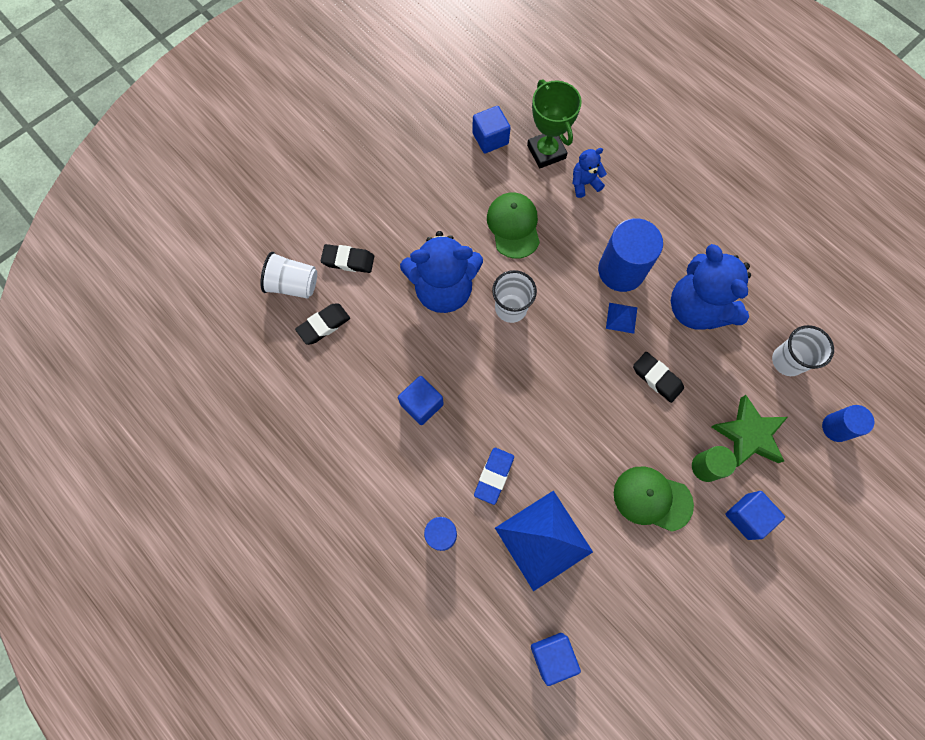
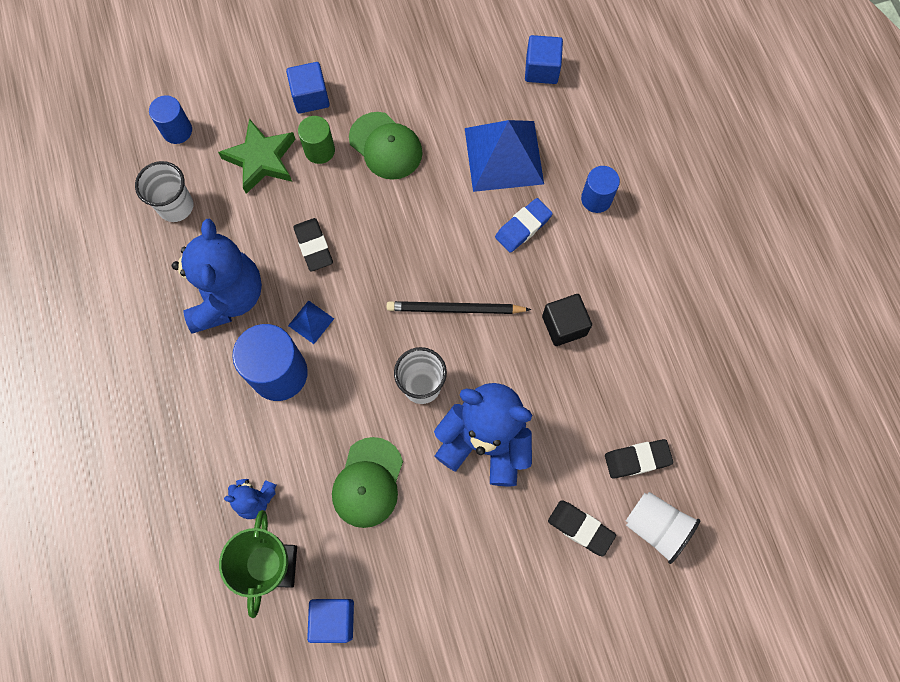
camera: 155 degrees left, 0 degrees up
(422, 404) = (564, 325): blue cube -> black cube
(515, 378) = (455, 309): none -> black pencil

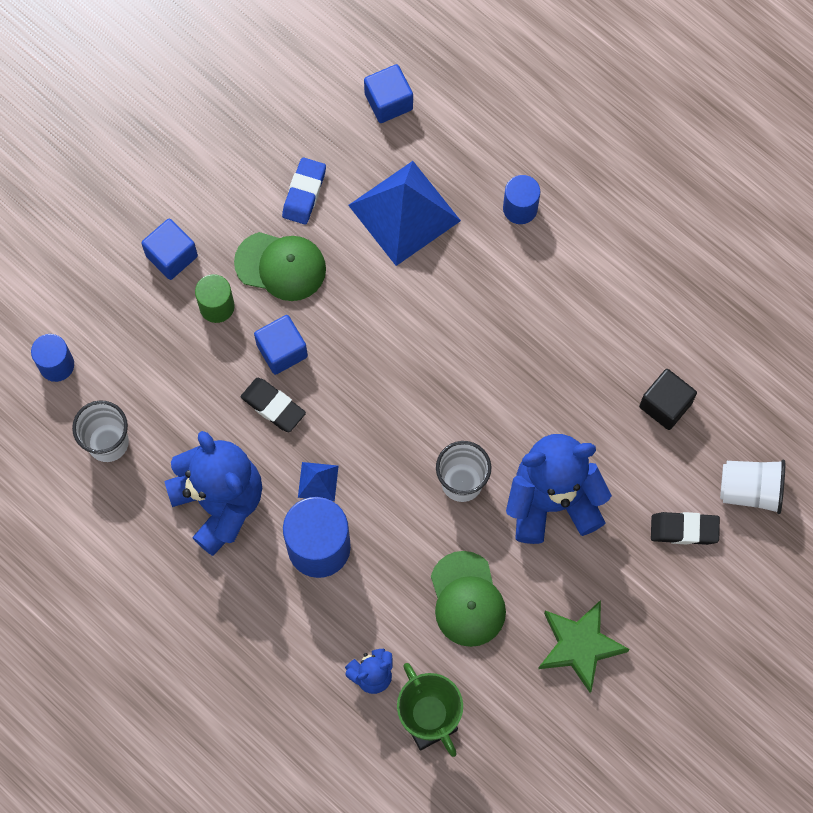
camera: 30 degrees left, 0 degrees up
(261, 159) = (163, 348): green star -> green star (580, 646)
(333, 619) = (511, 737): blue cube -> blue cube (282, 350)
(455, 309) = (449, 392): black pencil -> none
(523, 227) = (466, 275): blue eraser -> blue eraser (304, 193)
(564, 325) = (561, 350): black cube -> black cube (665, 405)
(637, 459) = (699, 439): black eraser -> none

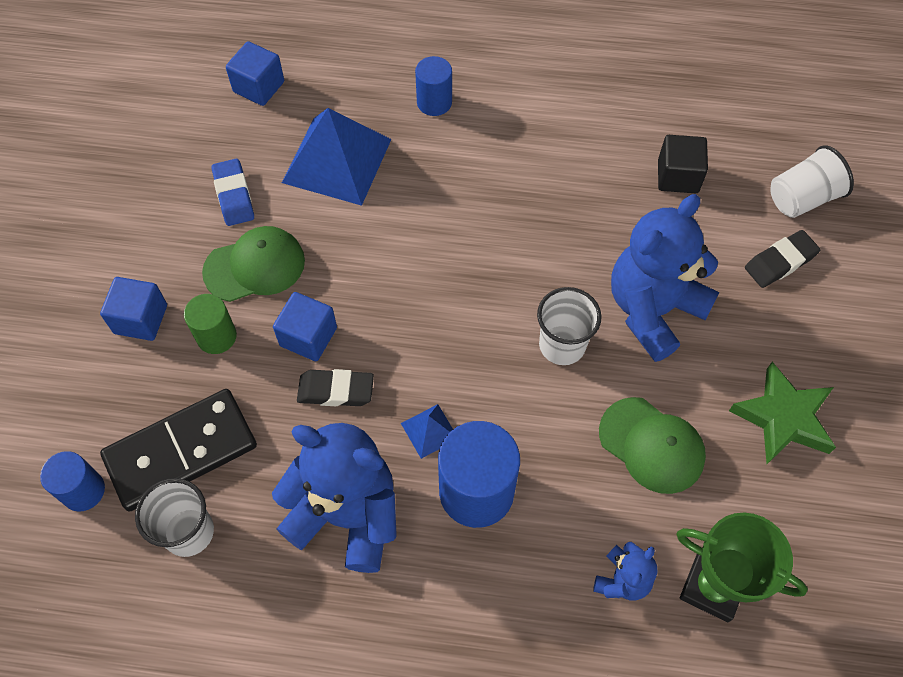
camera: 35 degrees left, 10 degrees down
(138, 380) = (181, 451): none -> black domino

